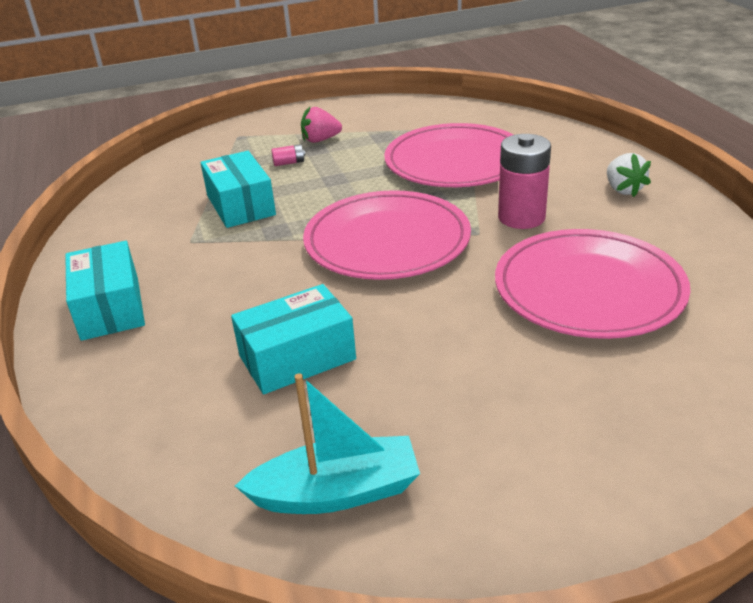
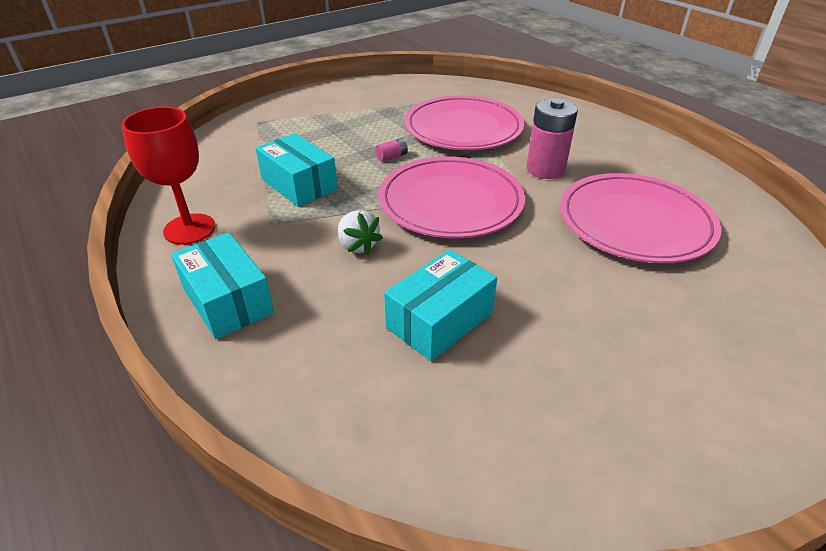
camera: 20 degrees left, 5 degrees up
(114, 237) = (189, 229): none -> red goblet
(289, 163) = (320, 141): pink battery -> pink battery (392, 156)
(320, 140) = (336, 119): pink strawberry -> none
(337, 492) = (556, 443): turquoise boat -> none
(623, 190) = (605, 139): white strawberry -> white strawberry (358, 245)

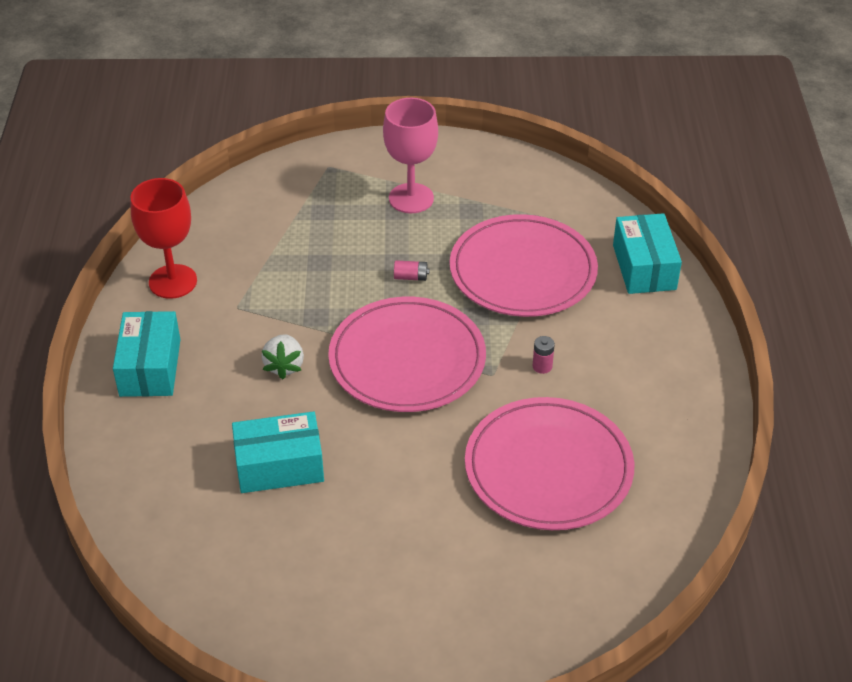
camera: 35 degrees right, 5 degrees up
(299, 184) = (296, 272): turquoise box -> turquoise box (644, 267)
(339, 118) = (411, 198): none -> pink goblet
(545, 169) = (542, 366): pink battery -> pink battery, size x0.44

